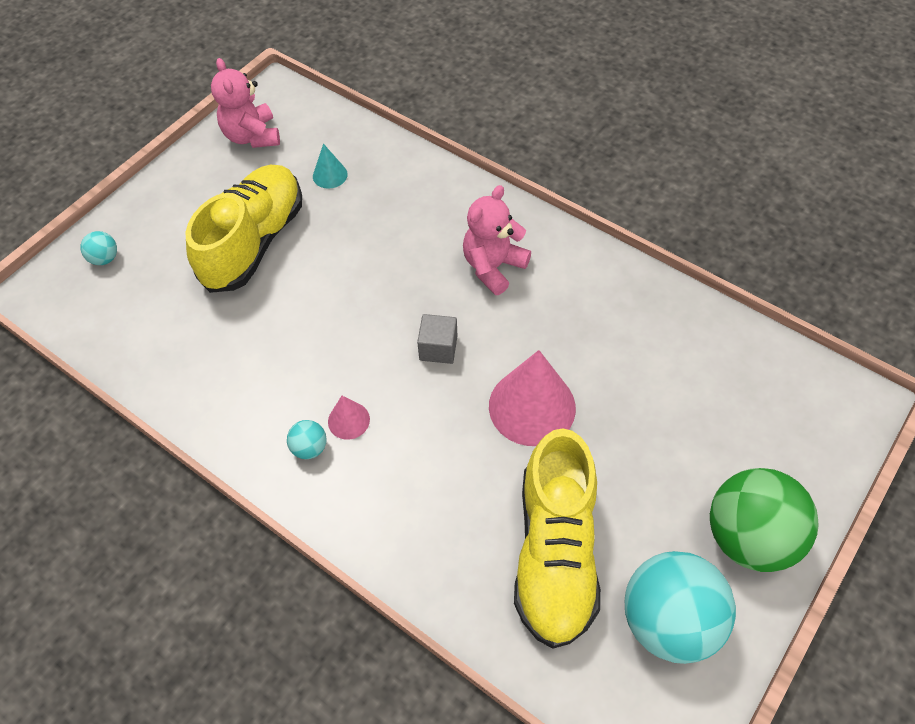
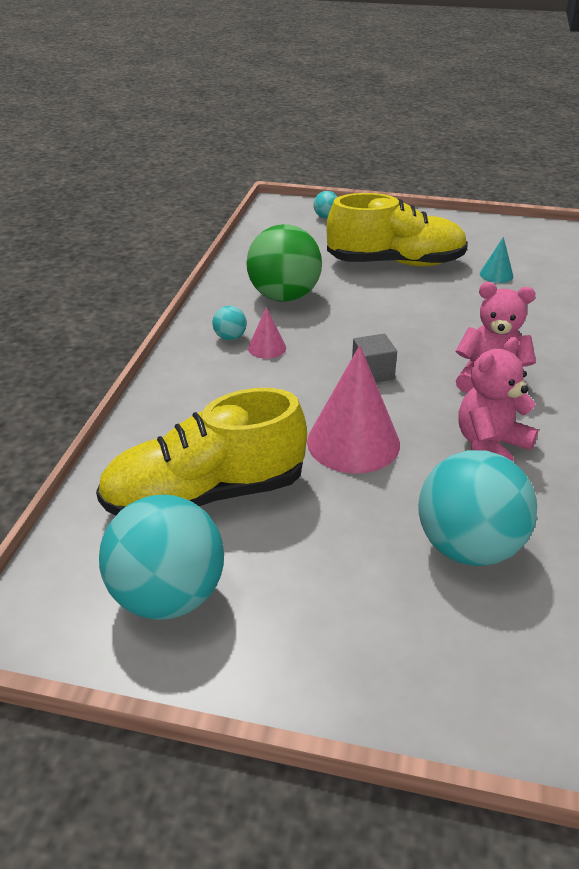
camera: 65 degrees right, 20 degrees down
(252, 136) = (494, 234): pink teddy bear -> pink teddy bear (490, 446)
(684, 383) = (468, 547): none -> turquoise ball
(748, 536) = (302, 648): green ball -> green ball (284, 297)

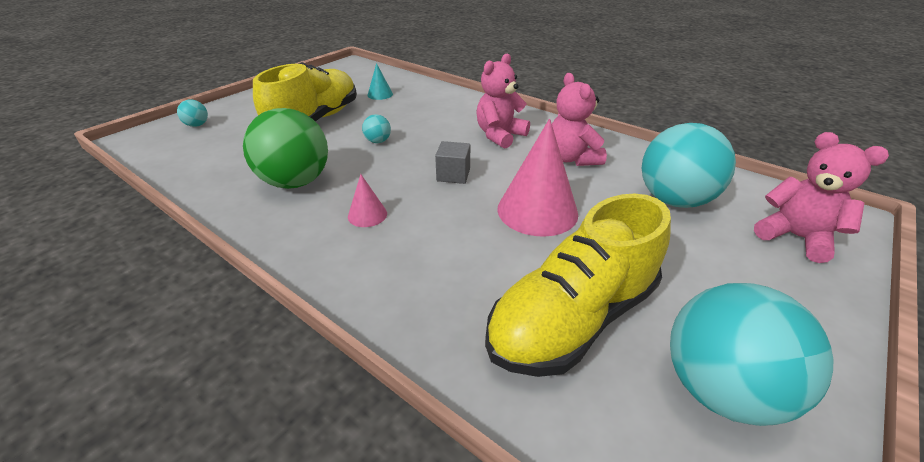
camera: 65 degrees left, 0 degrees up
(205, 495) = (572, 319): yellow shoe -> yellow shoe turned 45 degrees clockwise
(230, 337) = (326, 231): turquoise ball -> turquoise ball (378, 141)
(472, 672) = (795, 237): none -> pink teddy bear

